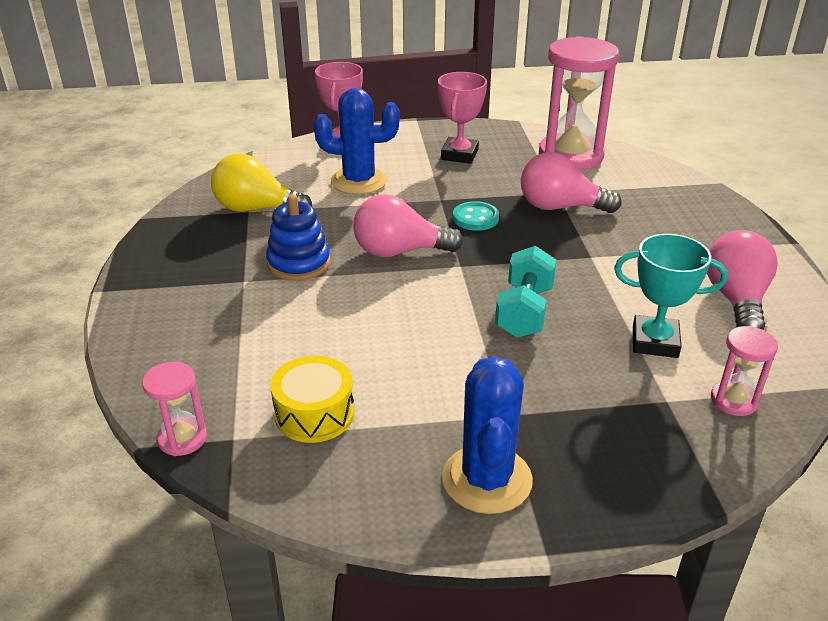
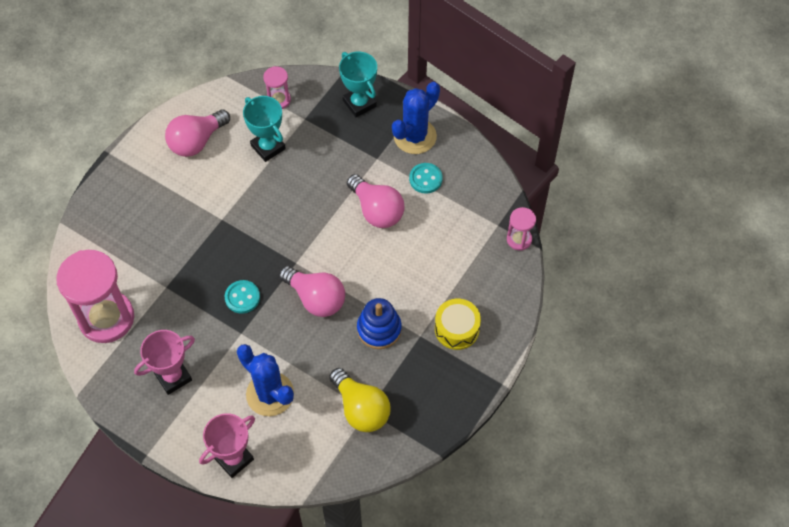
camera: 140 degrees left, 25 degrees up
(314, 413) = (454, 214): yellow drum -> yellow drum (457, 329)
(404, 431) = (425, 179): none -> turquoise button
(524, 311) = (302, 206): turquoise dumbbell -> none
(560, 207) = (183, 271): pink light bulb -> pink light bulb (377, 210)
(628, 471) = (359, 103): none -> turquoise trophy

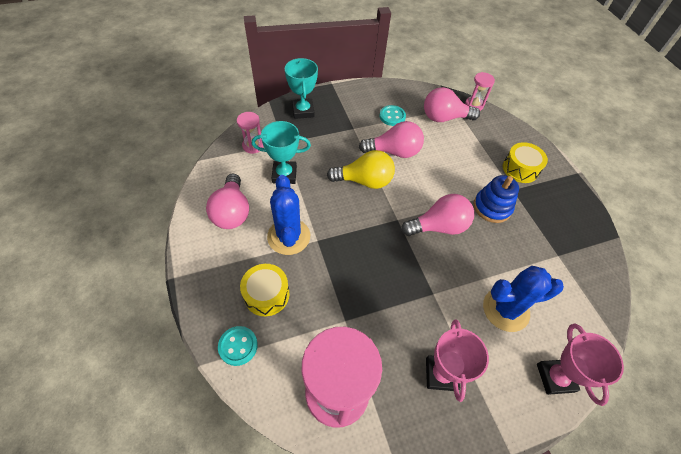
camera: 55 degrees left, 5 degrees down
(144, 221) = (266, 294): none -> yellow drum
(242, 297) = (401, 272): turquoise button -> turquoise button (238, 346)
(359, 103) = (303, 111): turquoise trophy -> turquoise trophy turned 75 degrees clockwise
(361, 409) = (554, 258): yellow light bulb -> yellow light bulb (364, 181)
(415, 136) = (355, 102): blue cactus -> blue cactus (288, 236)
(469, 224) = (444, 118): none -> pink light bulb

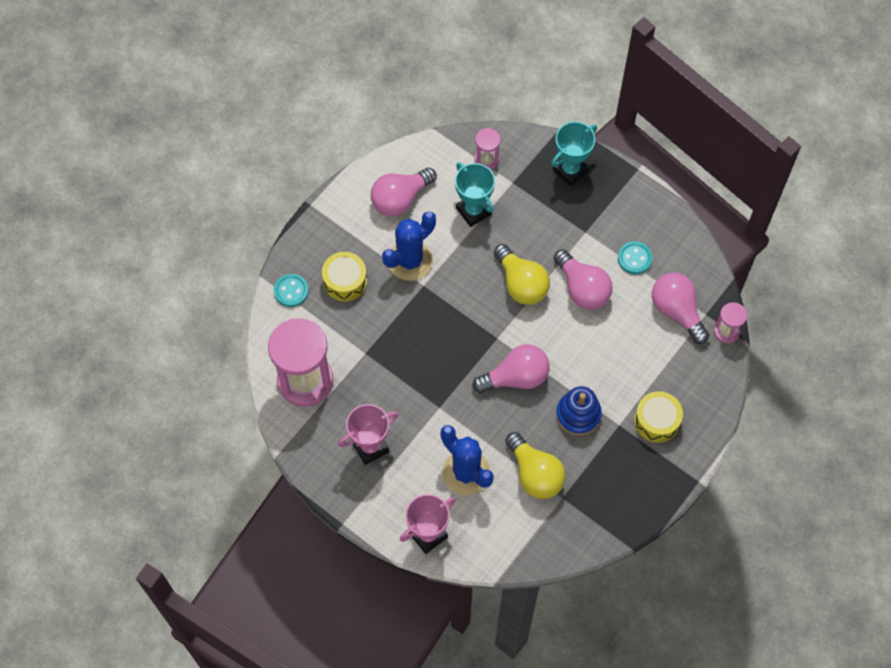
camera: 60 degrees right, 10 degrees up
(438, 227) = (516, 377): pink light bulb -> pink light bulb turned 60 degrees counterclockwise
(529, 261) = (535, 474): none -> yellow light bulb

